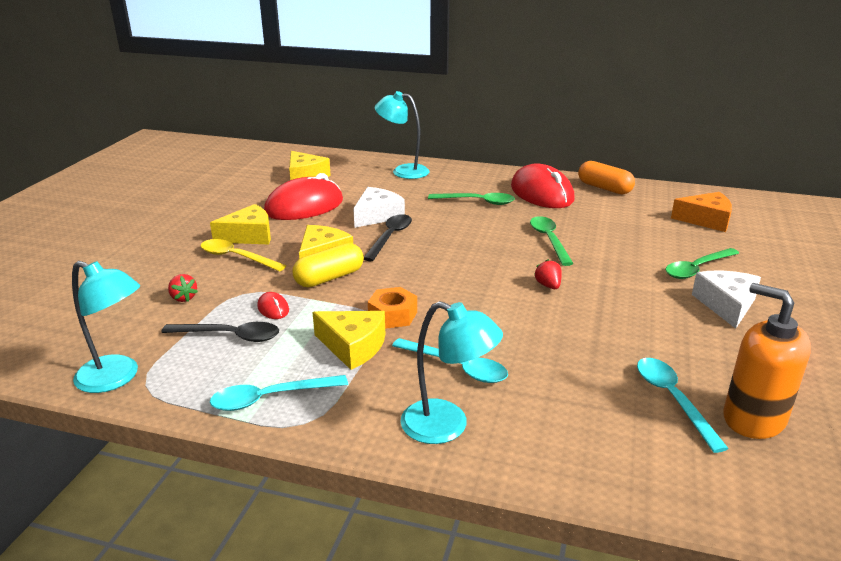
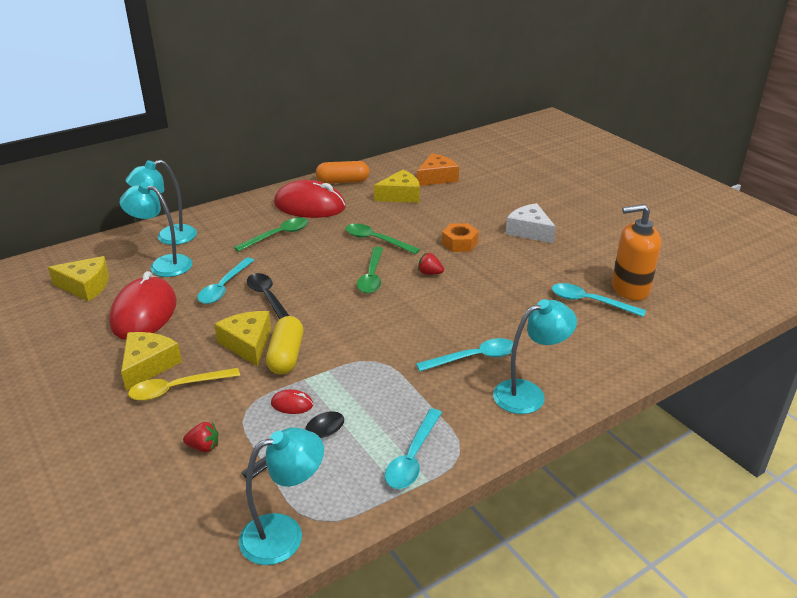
camera: 50 degrees left, 5 degrees up
(353, 346) = (396, 389): yellow cheese -> yellow cheese (400, 195)
(369, 185) = (163, 264): none -> turquoise lamp
(377, 216) = (224, 287): white cheese -> turquoise spoon
(392, 315) = (379, 352): orange nut -> orange nut (459, 243)
(697, 269) = (483, 215): green spoon -> green spoon (371, 276)

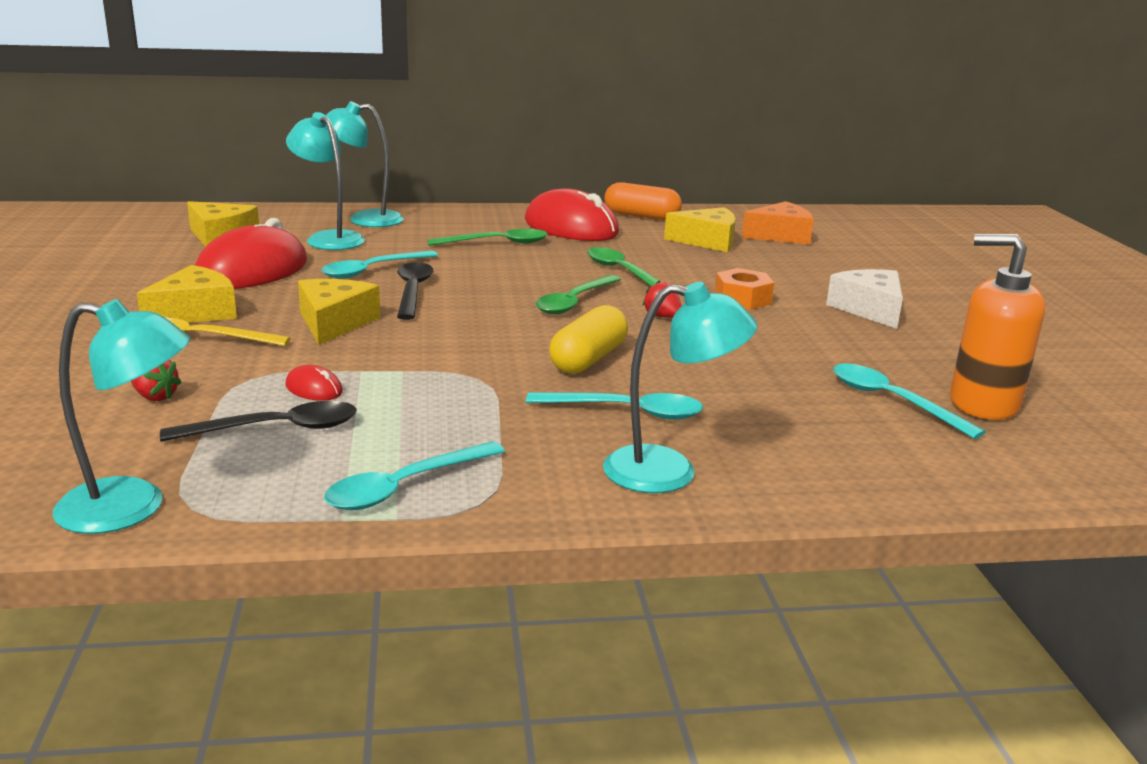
camera: 25 degrees right, 10 degrees down
(286, 356) = (367, 344): yellow capsule -> yellow capsule (588, 359)

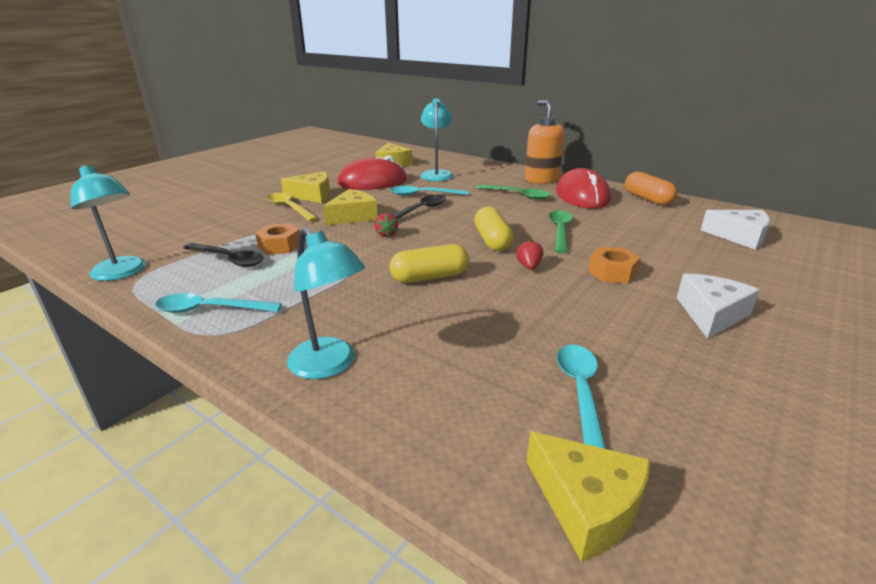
camera: 45 degrees right, 5 degrees up
(155, 397) = (224, 228): red strawberry -> red strawberry (386, 234)
(314, 389) = (280, 246): red mouse -> orange nut
(364, 220) = (473, 168): turquoise lamp -> none
(574, 302) = (492, 241): green spoon -> yellow capsule
(626, 412) = (384, 317): turquoise spoon -> none
(707, 241) = (666, 226): yellow cheese -> yellow cheese (586, 505)
(780, 236) = (739, 236): orange cheese -> white cheese
(983, 404) = (666, 437): orange soap dispenser -> orange soap dispenser (541, 179)

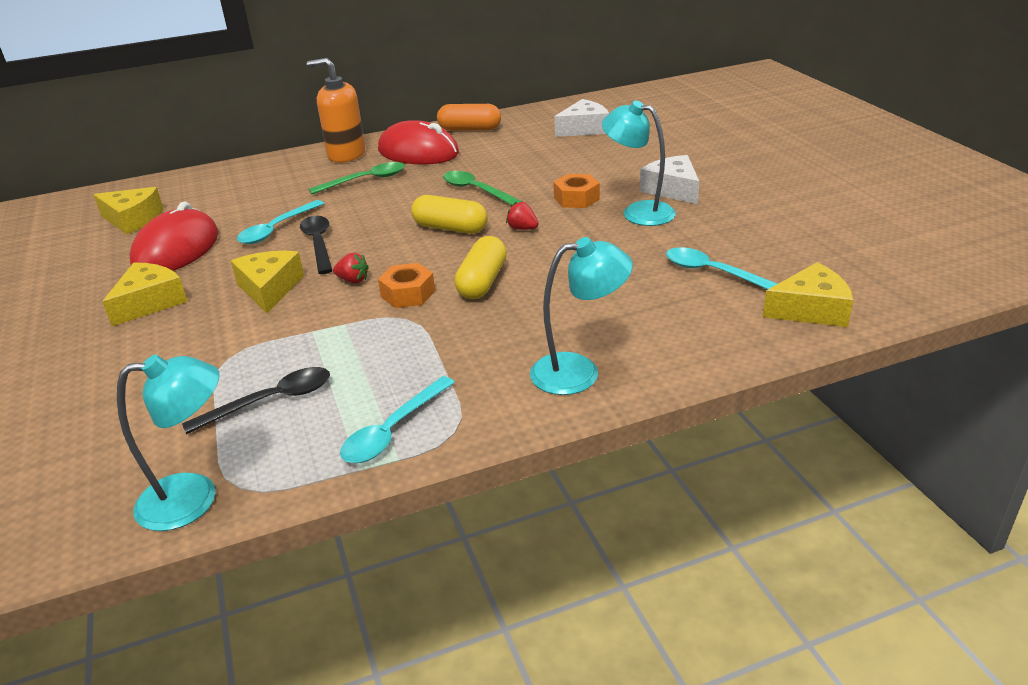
camera: 55 degrees left, 5 degrees up
(280, 246) = (283, 357): orange nut -> orange nut (408, 294)
(289, 208) = (166, 329): yellow spoon -> none
(436, 174) = (225, 203): turquoise lamp -> turquoise lamp (638, 212)

